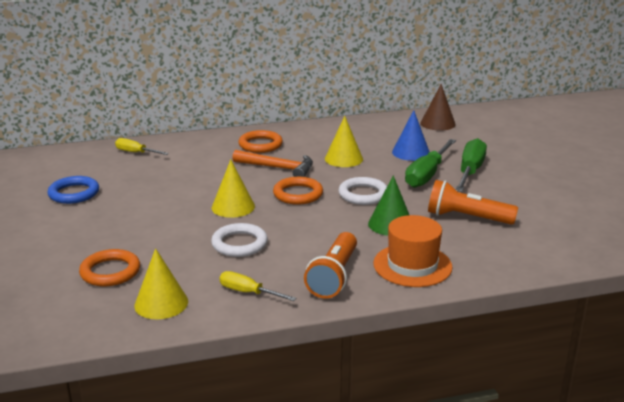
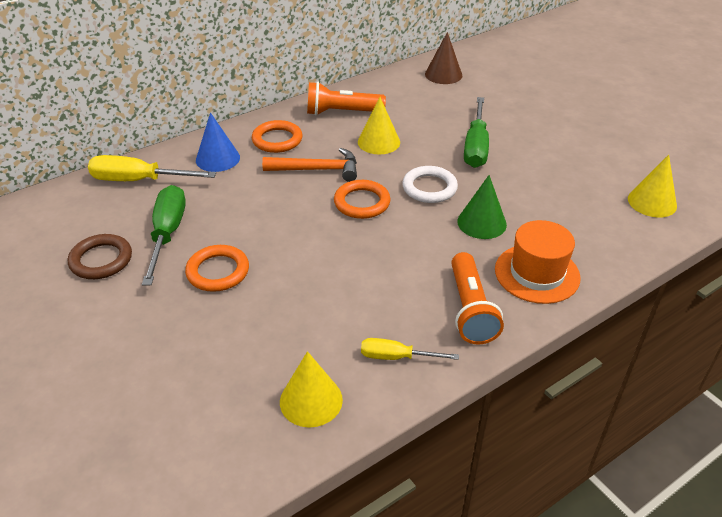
camera: 20 degrees left, 15 degrees up
(74, 193) = (101, 260): blue ring -> brown ring
(110, 272) = (222, 370): orange ring -> orange ring (218, 271)
(136, 153) = (139, 180): yellow screwdriver -> yellow screwdriver, size x1.70
(233, 207) = (303, 237): yellow cone -> yellow cone (652, 202)
(239, 244) = (343, 289): white ring -> none
(411, 152) = (441, 119): blue cone -> blue cone (217, 158)
(467, 218) = (548, 196): orange flashlight -> orange flashlight (342, 112)
(470, 171) = (514, 134): green screwdriver -> green screwdriver (167, 234)

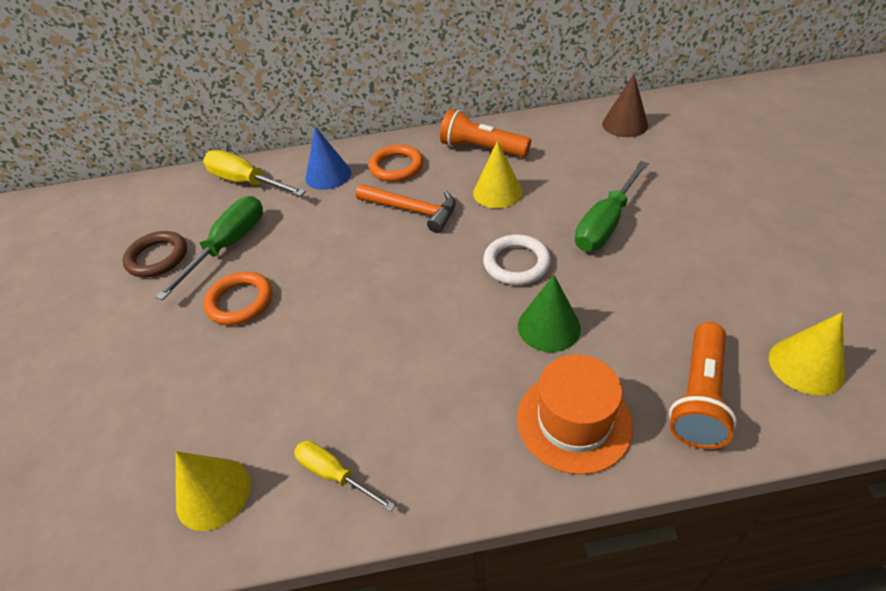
camera: 30 degrees right, 5 degrees up
(362, 202) = (430, 262): orange ring -> none
(470, 309) = (459, 442): orange flashlight -> orange flashlight (699, 396)

